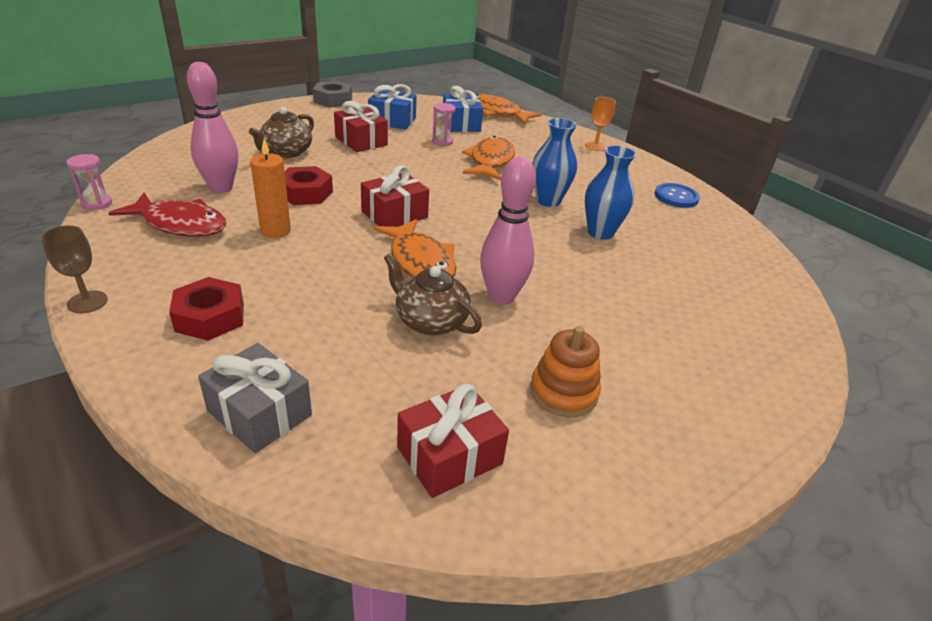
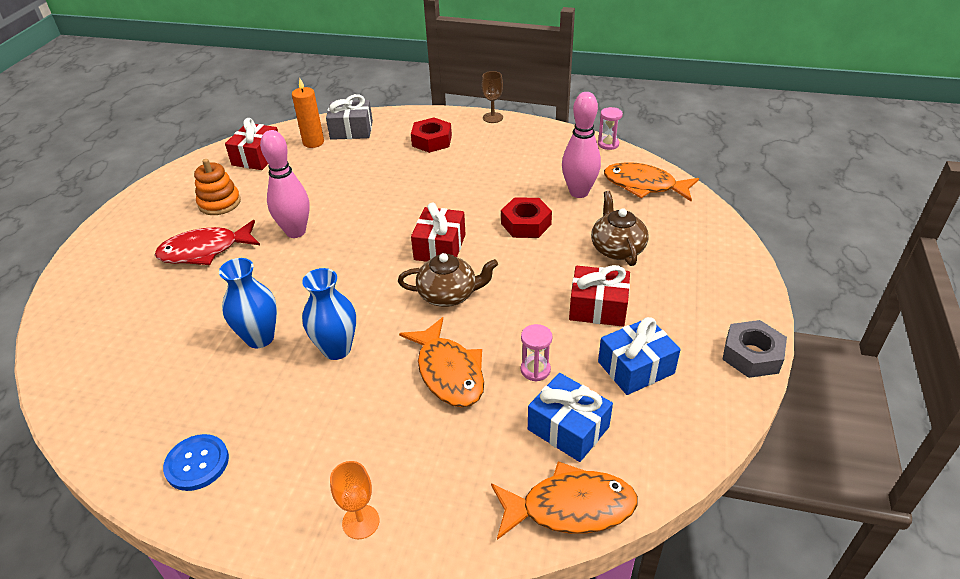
camera: 145 degrees right, 5 degrees up
(180, 224) = (542, 162): red fish -> red fish (205, 251)
(275, 231) = (488, 189): orange candle -> orange candle (313, 142)
(420, 262) = (372, 224): orange fish -> orange fish (644, 185)
(430, 321) = (323, 196): brown teapot -> brown teapot (448, 295)

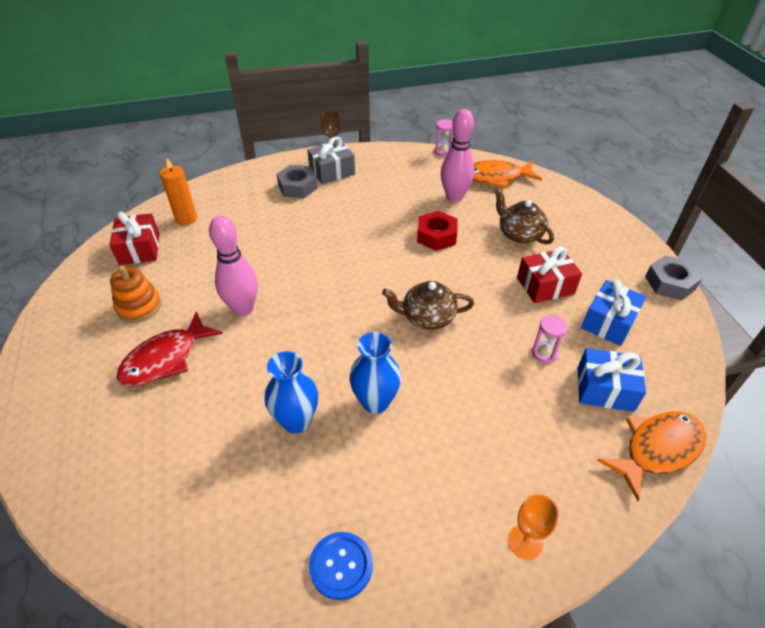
camera: 30 degrees left, 5 degrees up
(351, 130) = (214, 197): grey gift -> grey gift (332, 171)
(432, 141) = (297, 187): red nut -> grey nut
(440, 247) = (385, 278): red gift -> none
(448, 295) = (427, 317): brown teapot -> brown teapot turned 150 degrees counterclockwise
(448, 372) = (483, 382): orange fish -> none

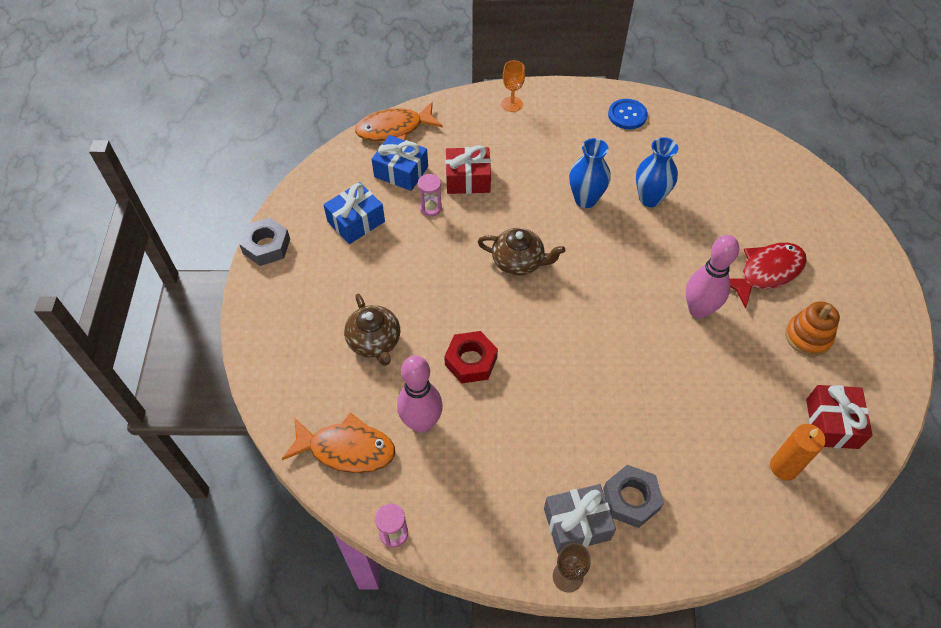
camera: 165 degrees left, 10 degrees up
(545, 285) = (388, 270): red gift -> red gift (468, 179)

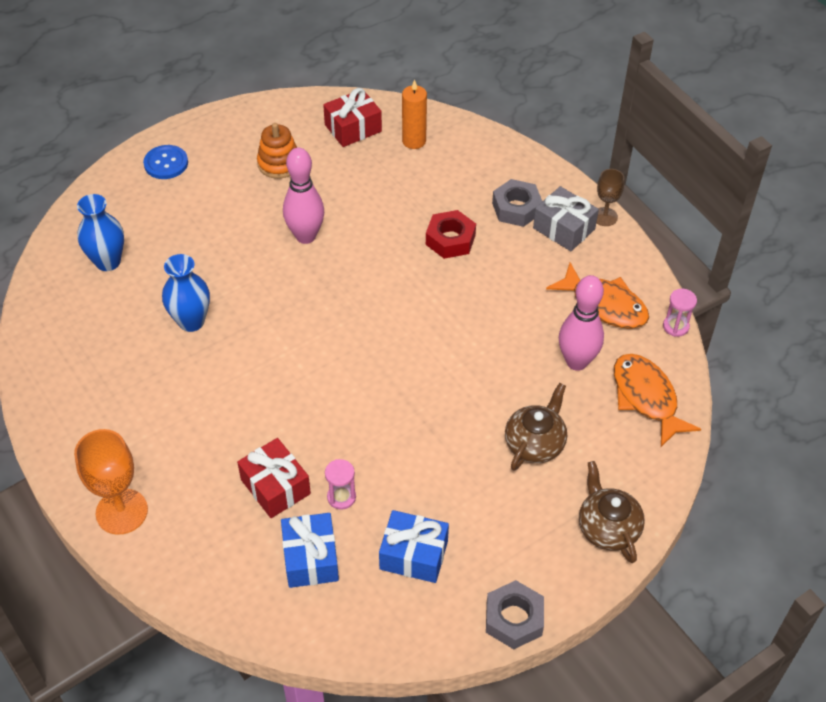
camera: 125 degrees left, 5 degrees down
(394, 129) = (247, 610): orange fish -> orange fish (604, 305)
(471, 361) = (490, 361): red nut -> red nut (450, 240)
(512, 104) = (122, 511): orange goblet -> orange goblet, size x1.70
(518, 262) = (353, 384): brown teapot -> brown teapot (607, 528)
(585, 199) = (230, 371): blue vase -> blue vase (108, 262)
(627, 115) = (72, 393): blue button -> blue button (166, 163)
(766, 272) = (226, 208): red fish -> none

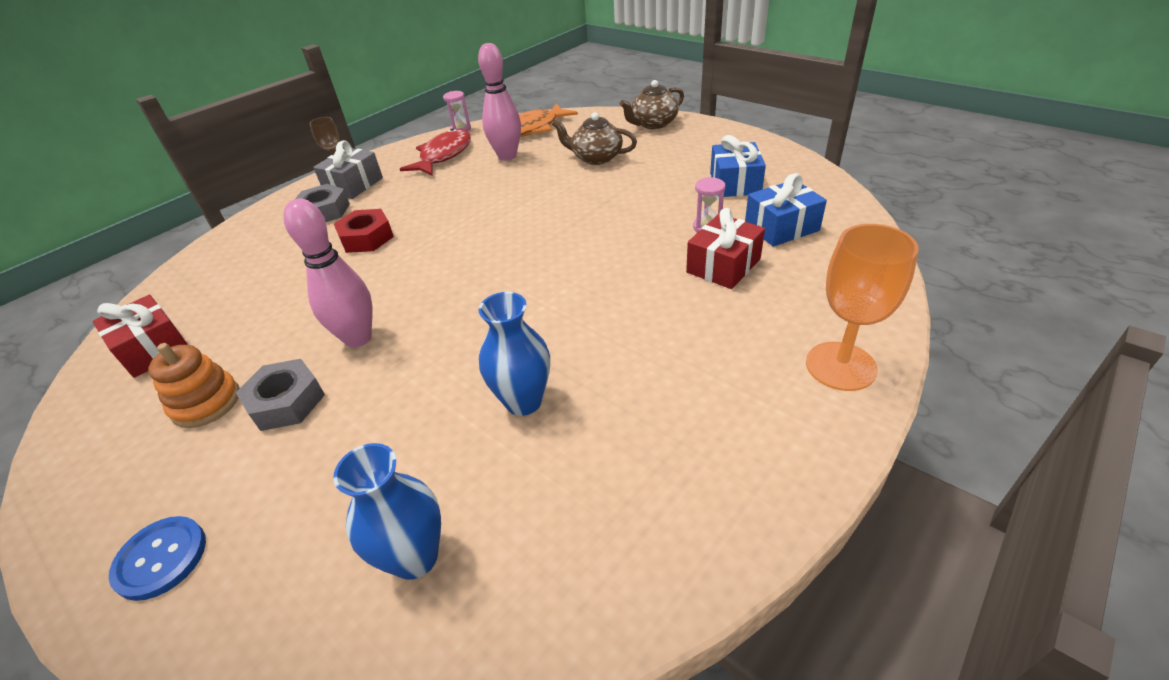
camera: 100 degrees left, 10 degrees down
(414, 141) = (198, 294): orange candle -> none
(514, 619) = (752, 139): grey nut -> grey nut (286, 402)
(604, 305) = (443, 155): orange fish -> red fish

